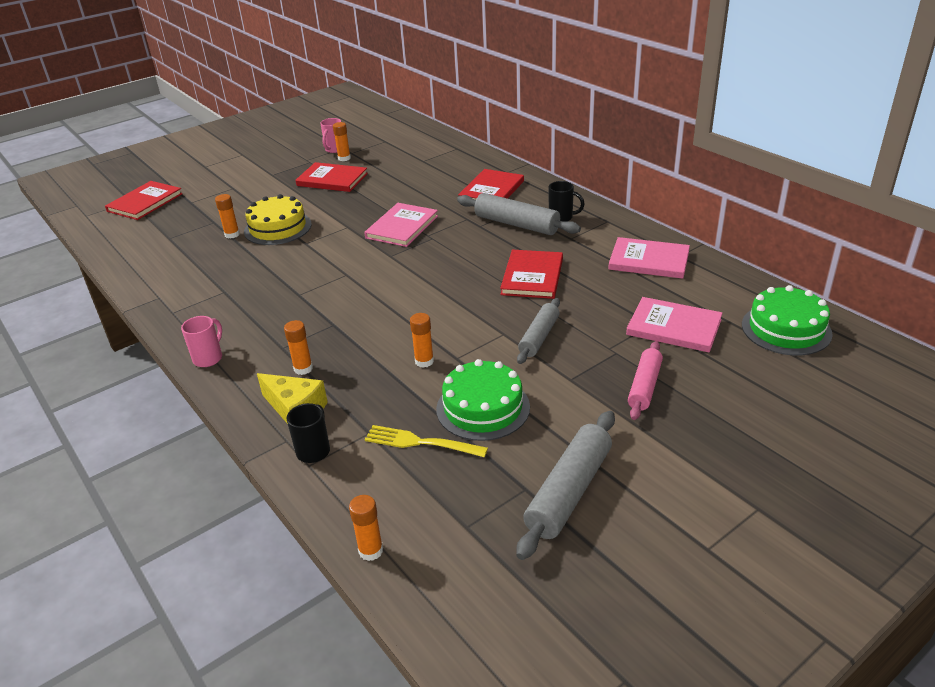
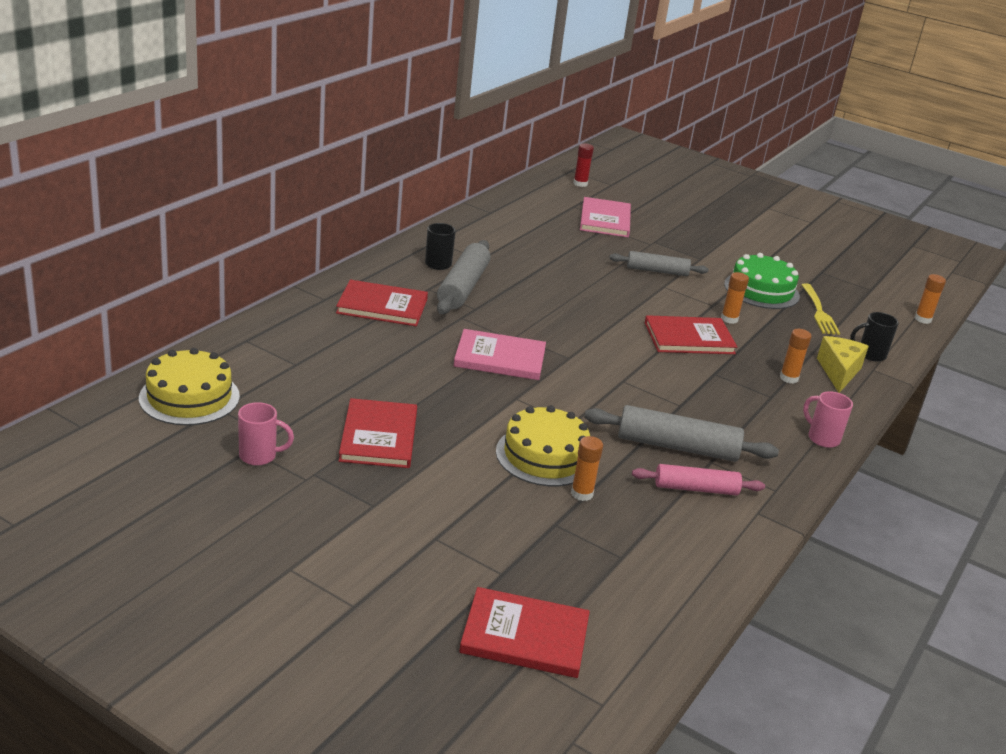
camera: 115 degrees left, 5 degrees down
(208, 358) = (822, 438): pink mug -> pink mug turned 45 degrees clockwise
(344, 158) = (295, 439): orange glue stick -> none
(400, 134) = (189, 397): none -> yellow cake
(532, 276) = (564, 276): red book -> red book (689, 338)
(569, 491) = (809, 258): grey rolling pin -> grey rolling pin (677, 447)
(644, 386) = (686, 233): pink rolling pin -> pink rolling pin (696, 489)
(649, 261) = (506, 225): pink book -> none
(786, 329) = (580, 184): green cake -> red glue stick

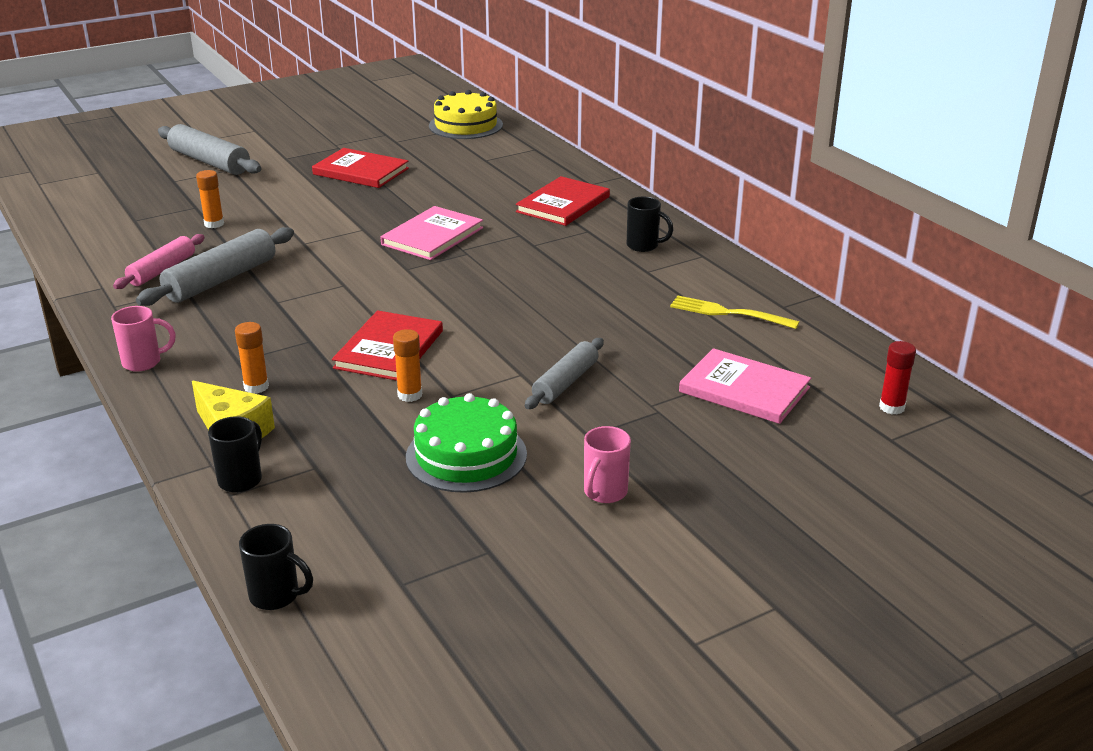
camera: 120 degrees right, 0 degrees up
(259, 456) = (375, 136): pink mug -> pink mug (604, 493)
(463, 287) = (582, 248): grey rolling pin -> grey rolling pin (210, 162)
(525, 636) = (116, 176): red book -> none
(544, 456) = (274, 222): yellow cake -> none
(819, 311) = (376, 485): yellow fork -> yellow fork (728, 313)
(923, 319) = (276, 596): orange glue stick -> black mug

